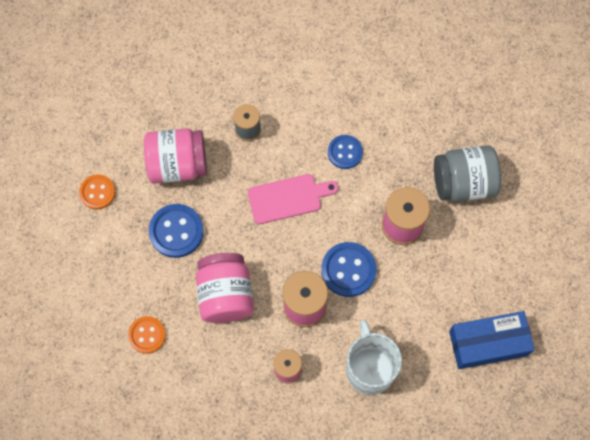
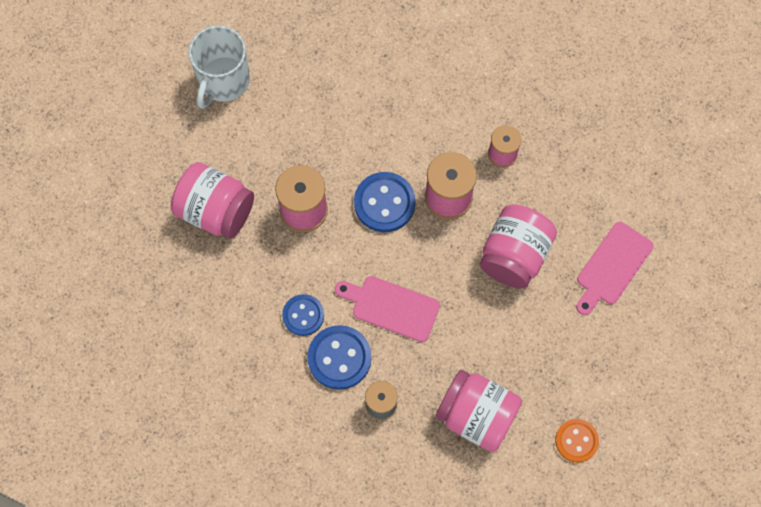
camera: 145 degrees left, 0 degrees up
(147, 335) = (612, 267): orange button -> pink cutting board
(176, 231) = (522, 347): blue button -> blue button (339, 358)
(369, 368) = (429, 109): white mug -> white mug (223, 81)
(463, 183) = (216, 211): grey jar -> pink jar
(488, 343) = (310, 63): blue box -> none

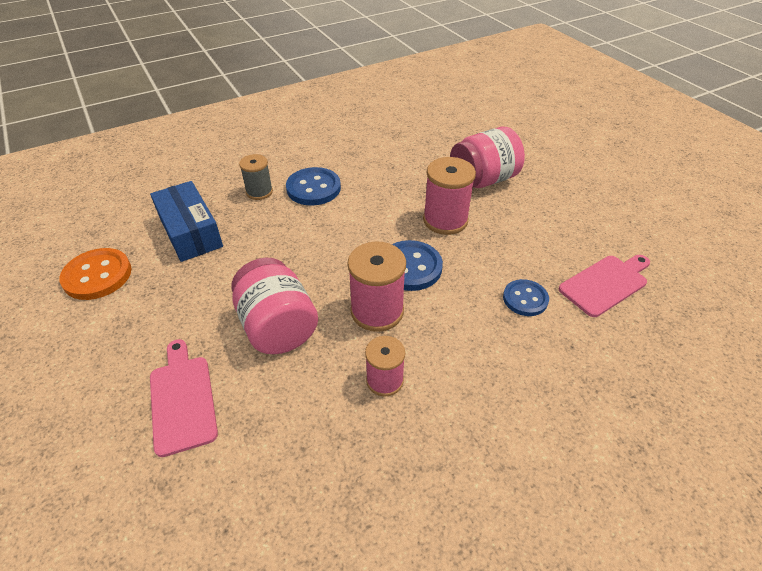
camera: 125 degrees right, 25 degrees down
(223, 81) = (603, 227): white mug -> none
(303, 315) = (362, 186): blue button -> blue button (525, 299)
(391, 307) = (320, 229): pink cutting board -> pink cutting board (606, 284)
(477, 416) = (190, 232): pink jar -> blue box
(576, 441) = (97, 275): orange button -> orange button, size x1.51

